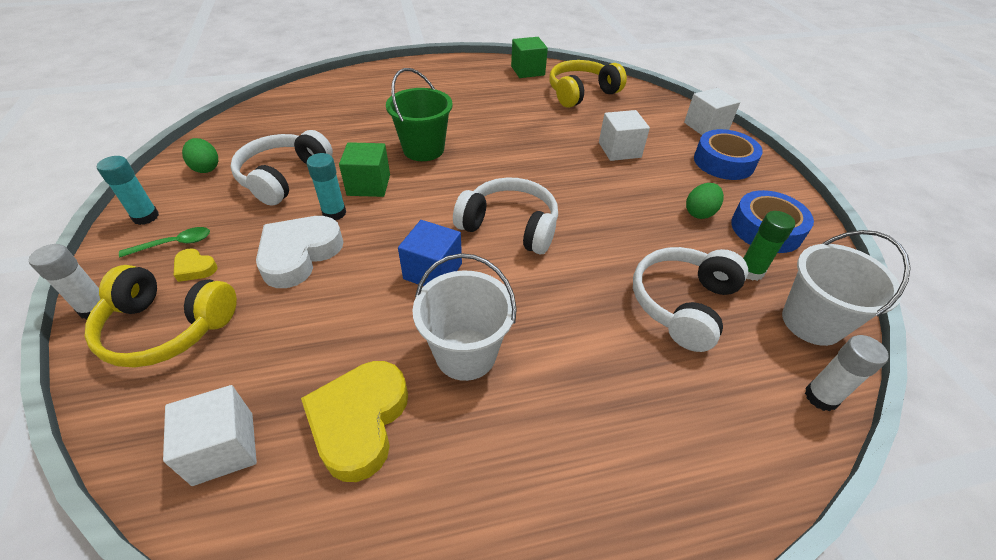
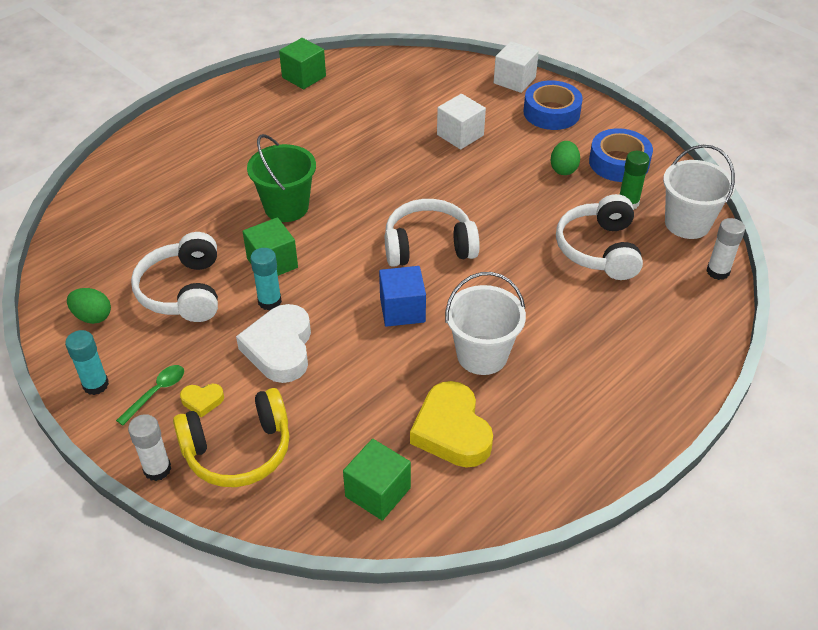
camera: 30 degrees left, 0 degrees up
(223, 448) = (378, 492): white cube -> green cube
(581, 93) = (378, 85): yellow headphones -> none

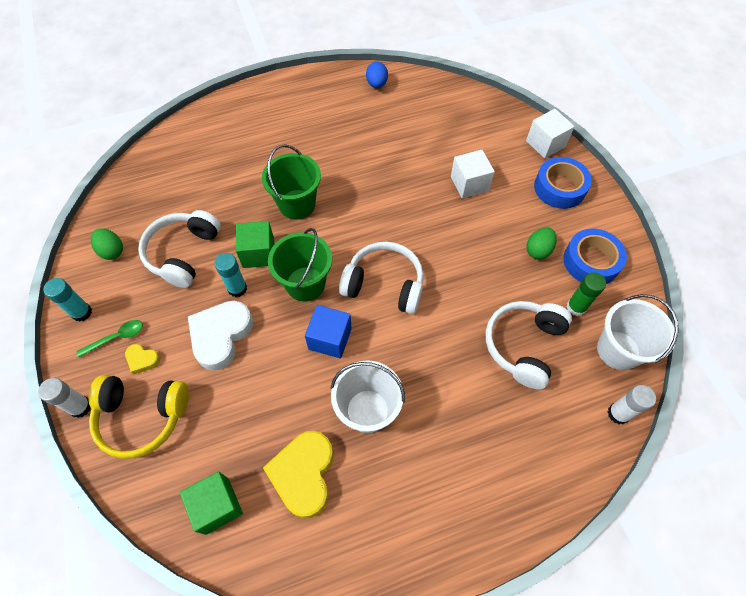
camera: 25 degrees right, 15 degrees up
(304, 77) = (377, 84): green cube -> blue egg
(343, 272) = (305, 284): none -> green bucket

